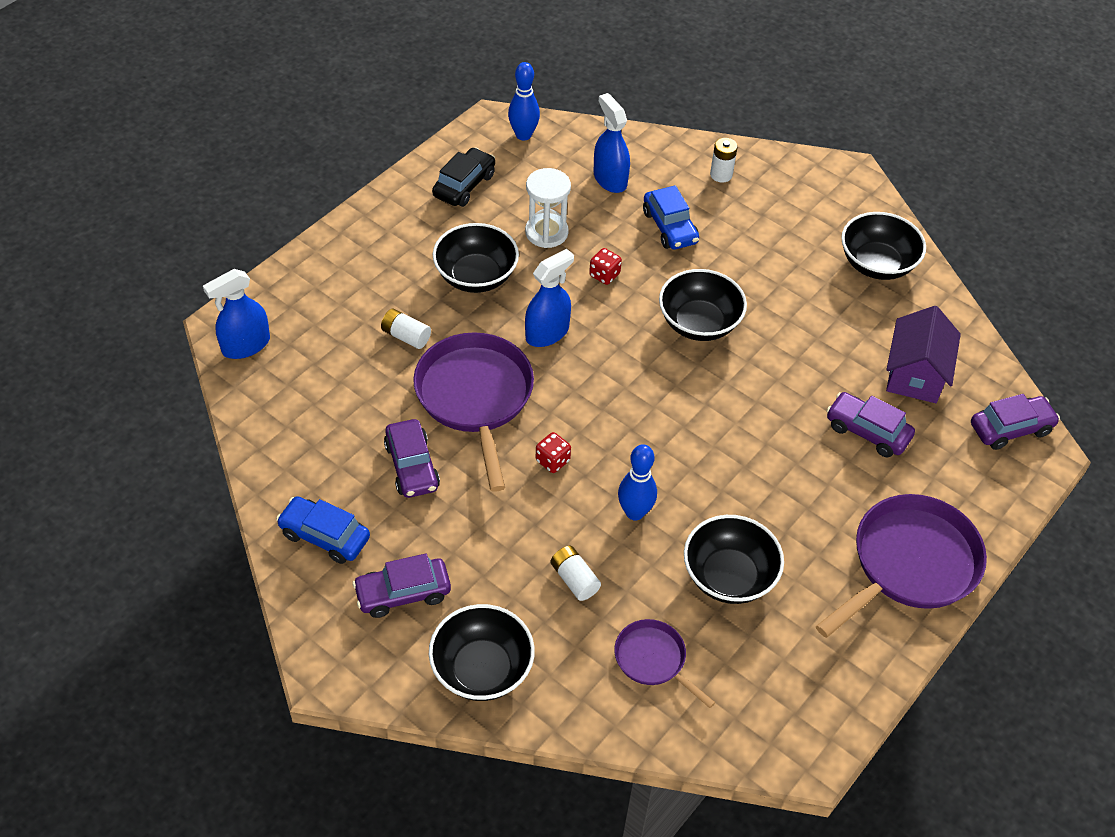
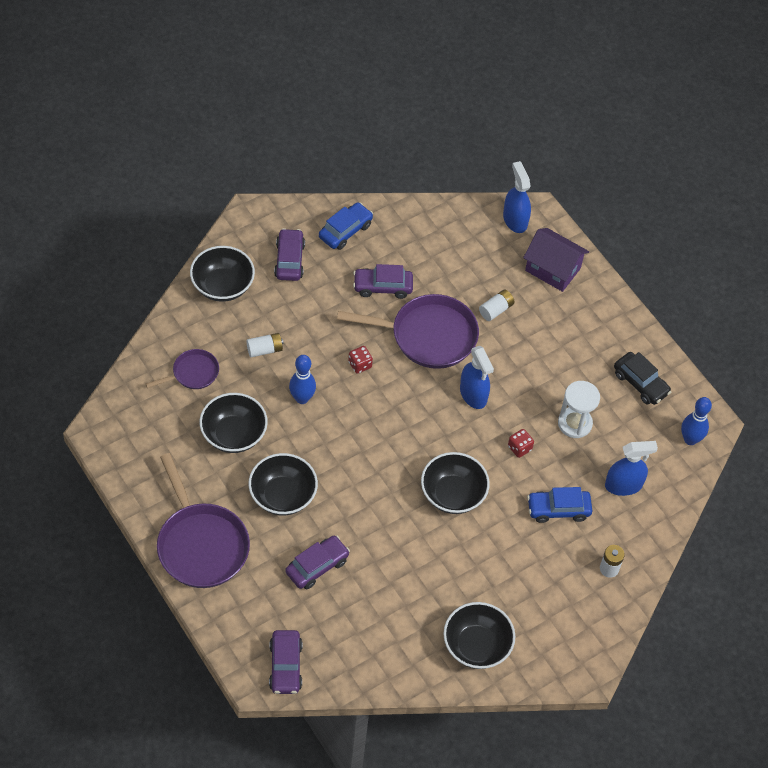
camera: 105 degrees right, 5 degrees up
(476, 276) = (541, 366): black bowl -> black bowl (283, 496)
(915, 374) = (357, 623): purple house -> purple house (553, 269)

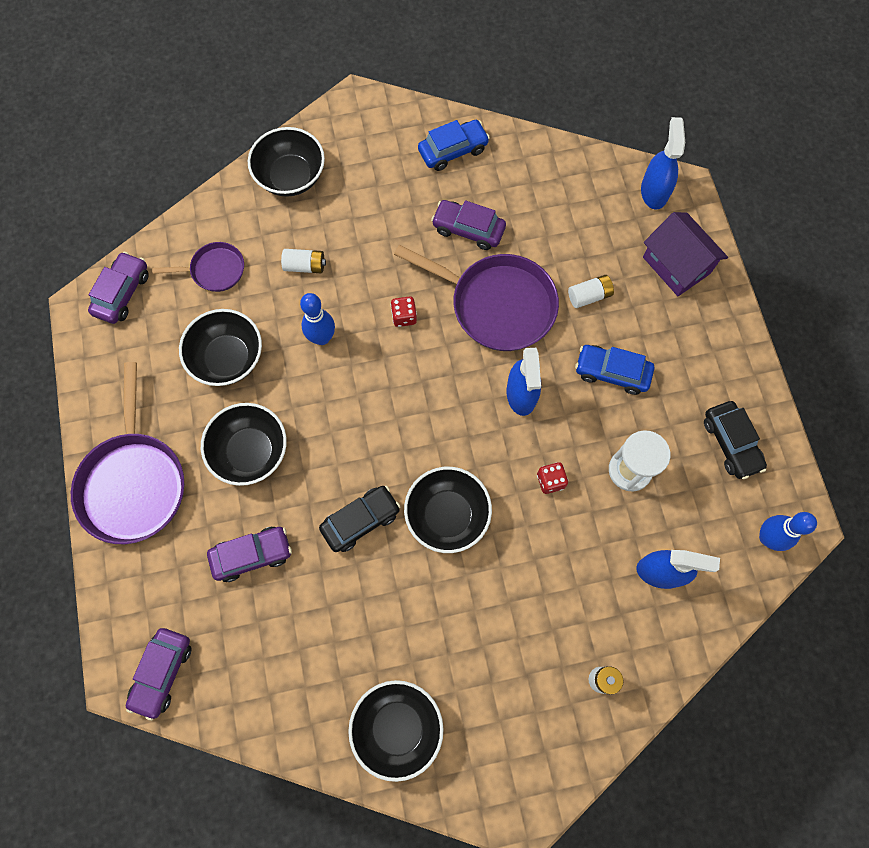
camera: 25 degrees right, 15 degrees up
(289, 260) = (376, 167): purple car -> purple car (122, 293)
(389, 518) = (361, 520): none -> black car
(558, 509) = (567, 577): blue car -> blue car (612, 372)

